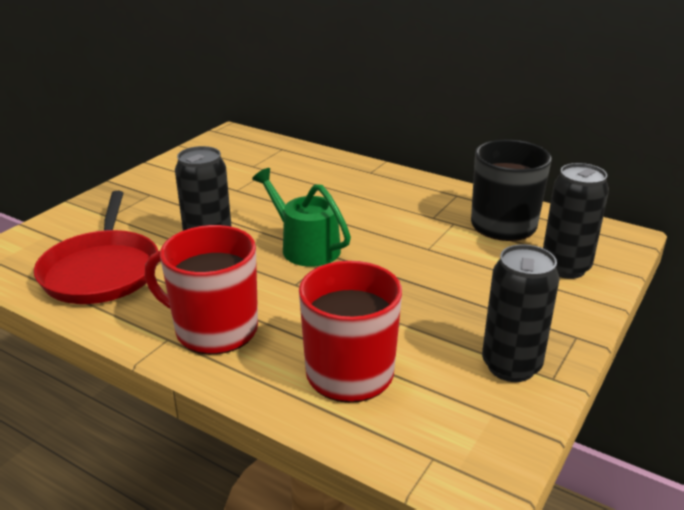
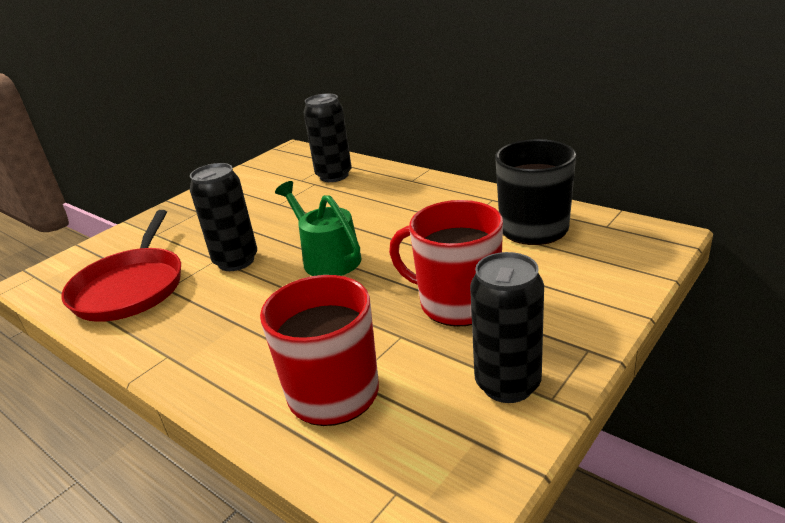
camera: 10 degrees right, 0 degrees up
(214, 329) = (214, 346): red mug -> red mug (457, 303)
(565, 268) = (591, 272): black can -> black can (334, 176)

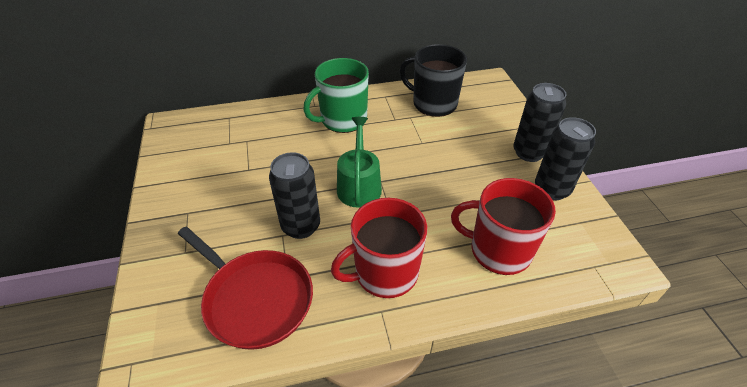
camera: 55 degrees left, 15 degrees up
(327, 258) = (359, 185): green watering can -> green watering can turned 90 degrees clockwise
(334, 176) = (251, 127): black can -> black can (529, 152)
(413, 201) = (342, 120): none -> green mug
(457, 303) = (470, 166): red mug -> red mug (385, 273)

